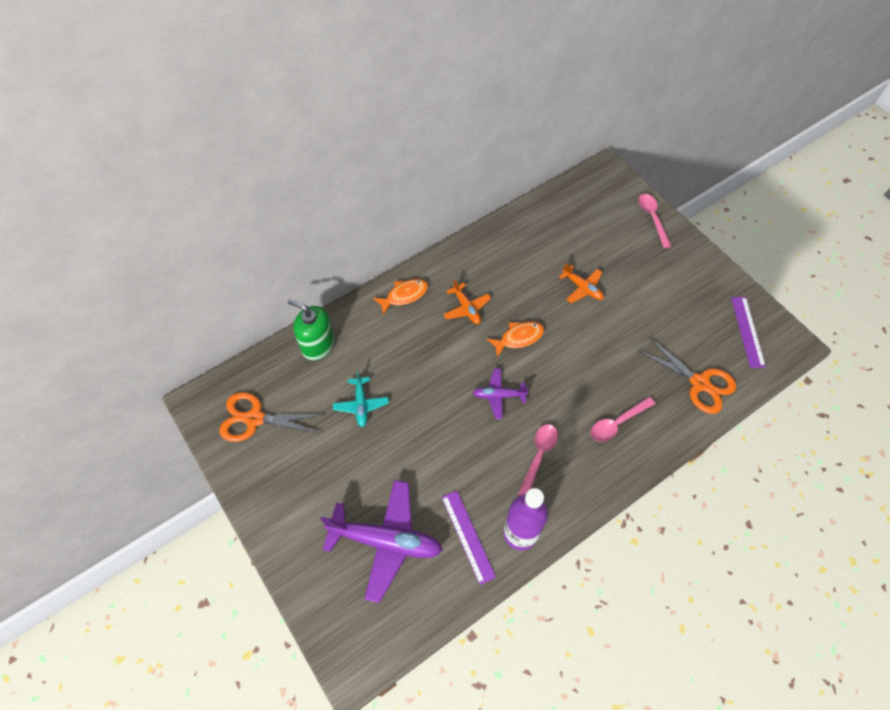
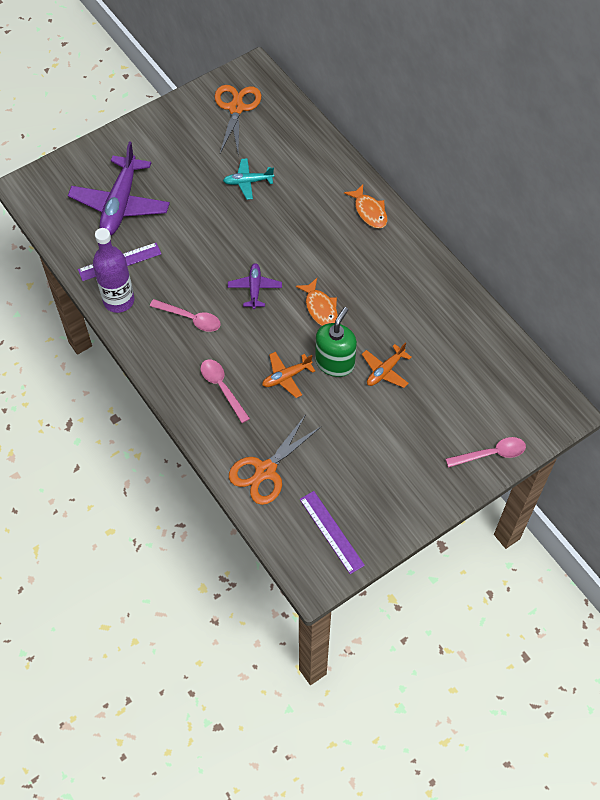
camera: 90 degrees right, 0 degrees up
(318, 345) = (310, 146): green soap dispenser -> green soap dispenser (335, 362)
(466, 308) = (355, 264): orange plane -> orange plane (286, 377)
(747, 331) = (331, 532): purple ruler -> purple ruler turned 60 degrees clockwise

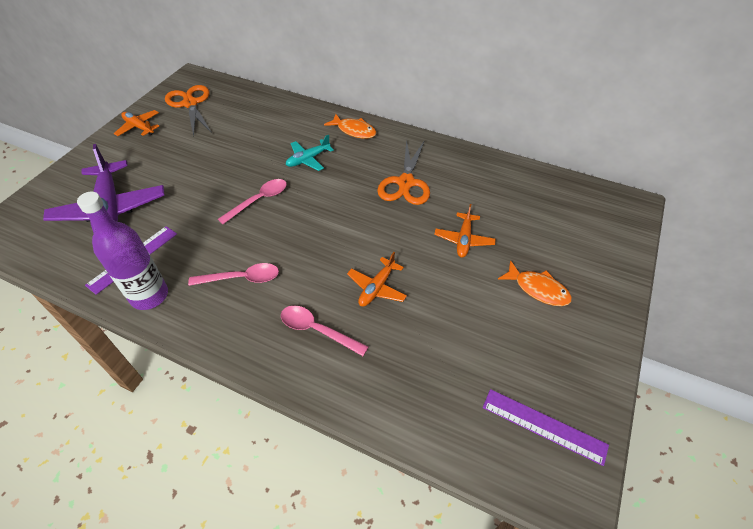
camera: 30 degrees left, 10 degrees down
(178, 119) = (139, 127): none -> orange plane
(248, 182) = (232, 148): turquoise plane -> turquoise plane (308, 159)
(255, 289) = (292, 225): purple plane -> none
(265, 471) = (423, 395): orange scissors -> orange scissors (405, 183)
(320, 308) = (366, 215): orange fish -> orange fish (538, 289)
(335, 362) = (413, 253): green soap dispenser -> none
(491, 454) = (613, 265): pink spoon -> pink spoon (259, 200)

